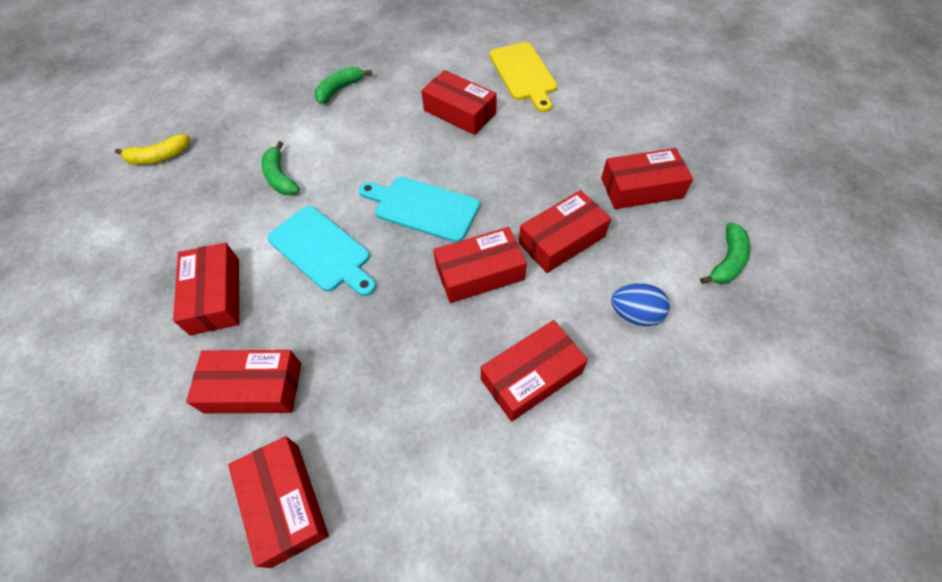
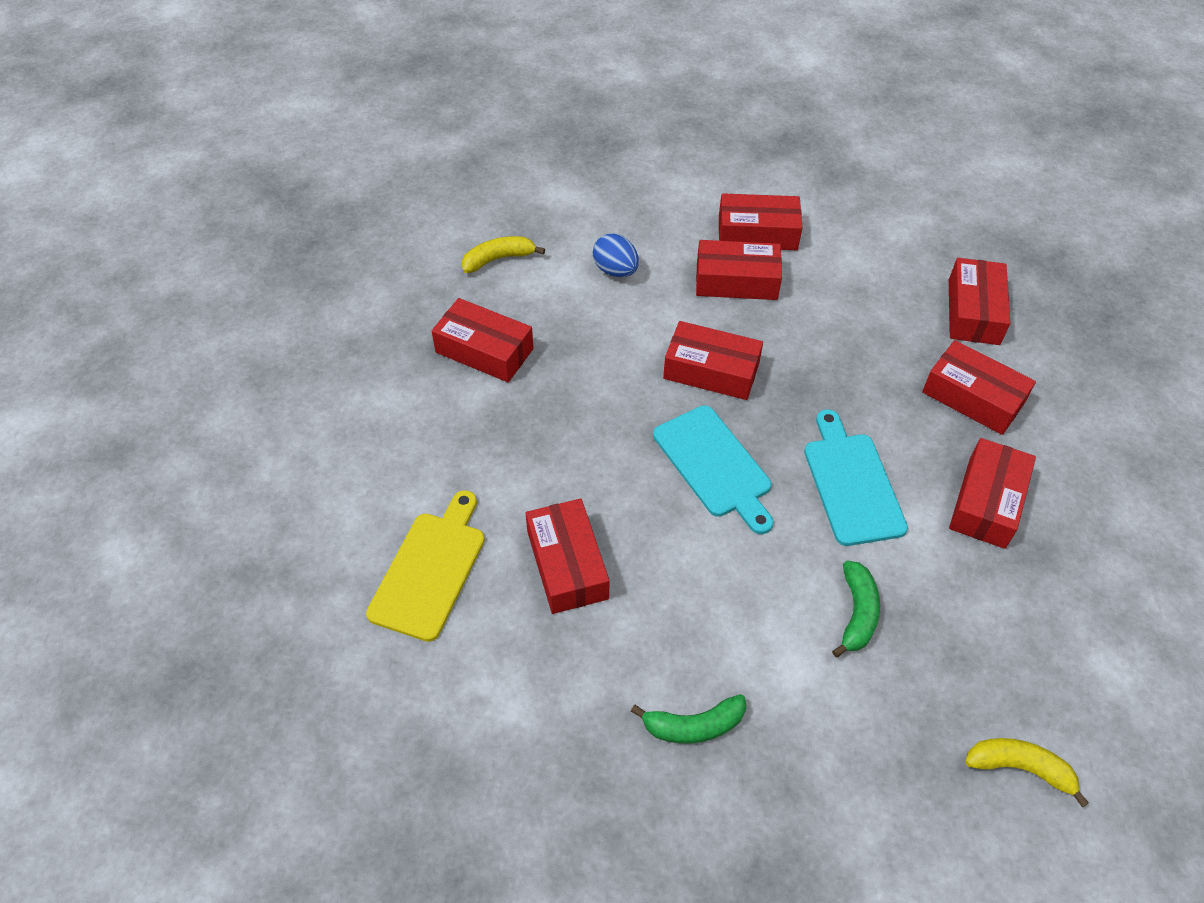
camera: 145 degrees left, 5 degrees down
(561, 240) = (610, 353): red box -> red box (757, 233)
(727, 261) = (498, 259): green banana -> yellow banana

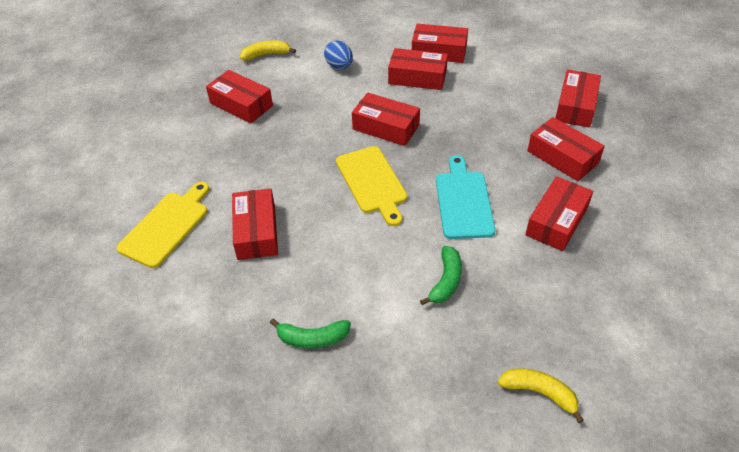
camera: 10 degrees right, 5 degrees down
(715, 465) = (372, 182): turquoise cutting board -> yellow cutting board

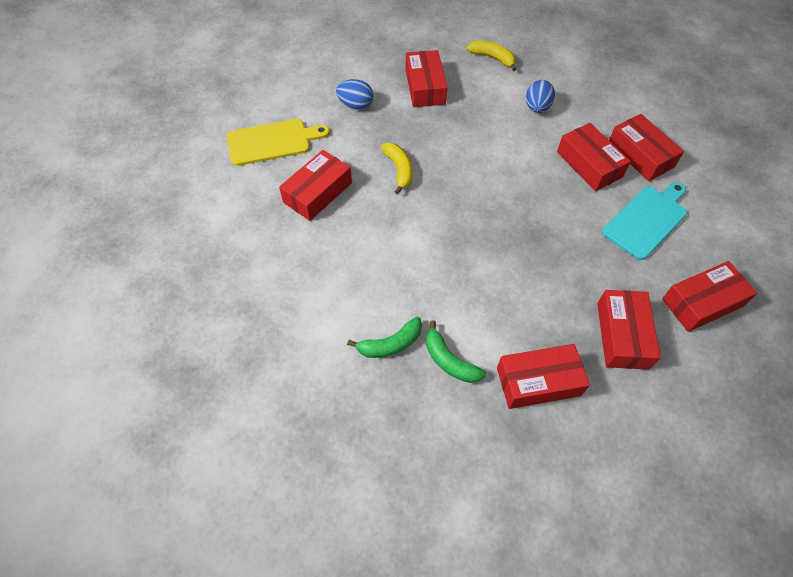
camera: 45 degrees right, 10 degrees up
(202, 152) = (355, 105): none -> blue egg
(312, 338) = (258, 298): green banana -> green banana (449, 361)
(372, 182) = (438, 223): yellow cutting board -> none
(386, 127) = (506, 187): red box -> none
(463, 201) = (485, 297): turquoise cutting board -> turquoise cutting board (646, 220)
(539, 392) = (344, 487): yellow banana -> yellow banana (399, 170)

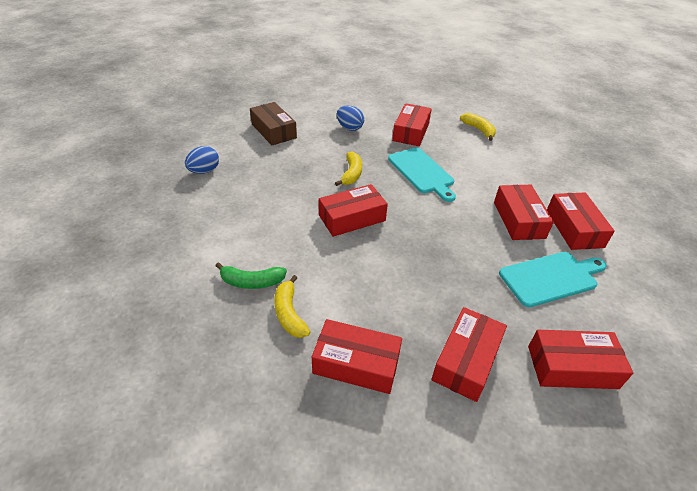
camera: 25 degrees right, 15 degrees down
(272, 142) = (273, 131): yellow cutting board -> brown box
(317, 192) = (279, 168): red box -> red box (352, 218)
(449, 361) = (289, 313): green banana -> yellow banana
(469, 139) = (422, 172): none -> turquoise cutting board
(537, 108) = (495, 169): blue egg -> blue egg (204, 171)

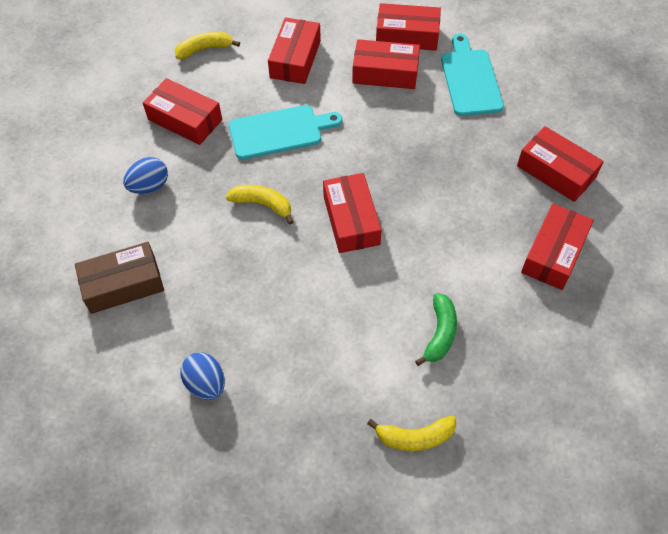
camera: 75 degrees left, 15 degrees up
(289, 313) = (489, 301): yellow banana -> yellow banana (415, 437)
(572, 367) = (567, 104): red box -> red box (295, 59)

